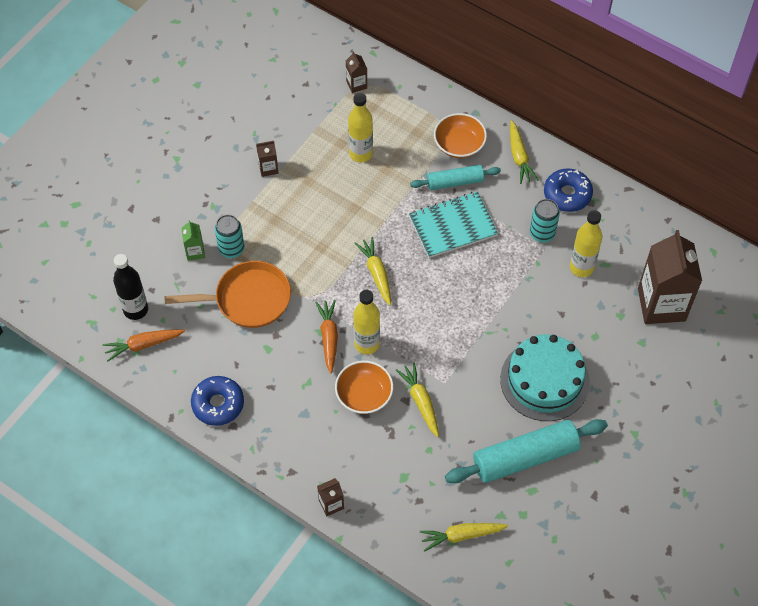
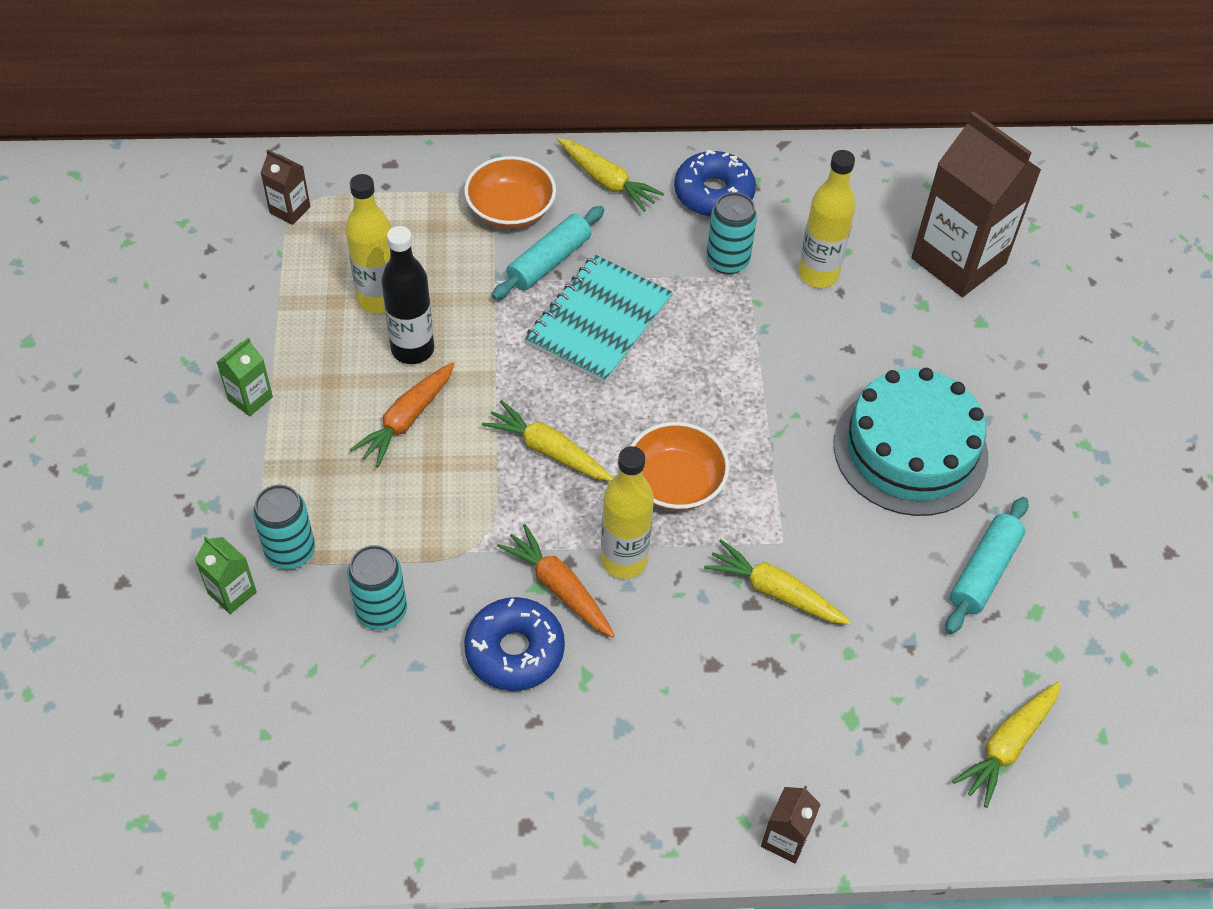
camera: 40 degrees left, 5 degrees down
(136, 310) = (203, 749): black bottle -> black bottle (412, 349)
(143, 345) = (264, 798): orange carrot -> orange carrot (406, 420)
(218, 404) = (472, 808): blue donut -> blue donut (515, 651)
(247, 299) = (381, 611): orange pan -> turquoise can
(268, 168) = (250, 398): brown carton -> green carton
(364, 394) = (685, 637): orange bowl -> orange bowl (675, 482)
(525, 457) = (984, 571): turquoise rolling pin -> turquoise rolling pin, size x0.59

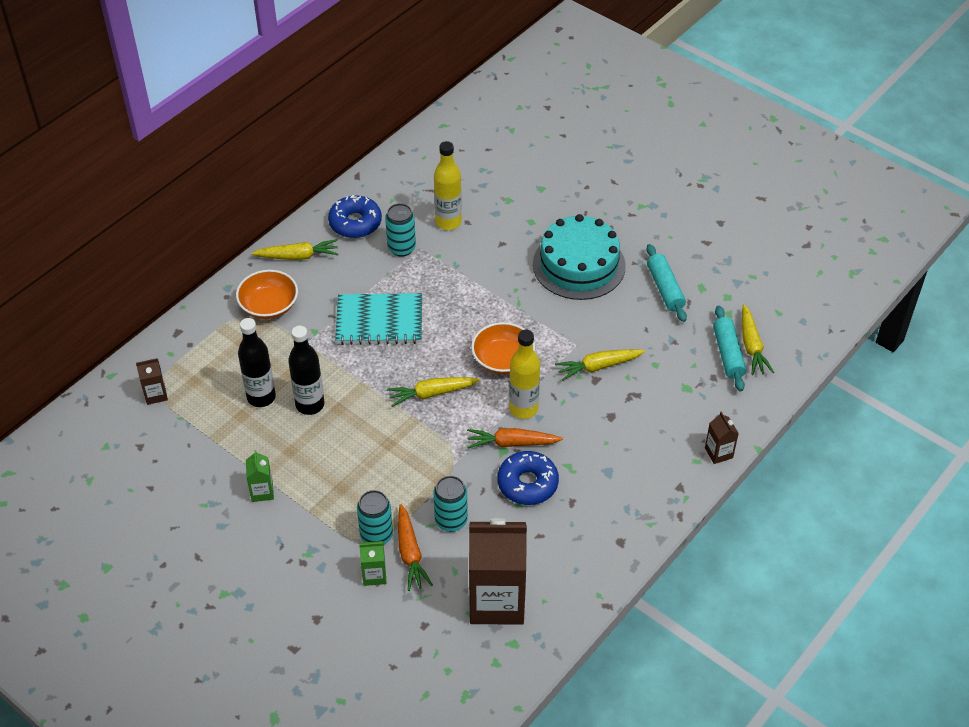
camera: 45 degrees left, 5 degrees down
(378, 299) = (261, 397): yellow bottle -> black bottle
(406, 420) = (350, 436): orange carrot -> orange carrot (410, 553)
(549, 261) = (320, 314): turquoise rolling pin -> turquoise rolling pin (728, 354)
(599, 321) = (379, 321): turquoise notebook -> turquoise notebook turned 75 degrees counterclockwise
(958, 261) = (499, 169): brown carton -> brown carton (497, 601)

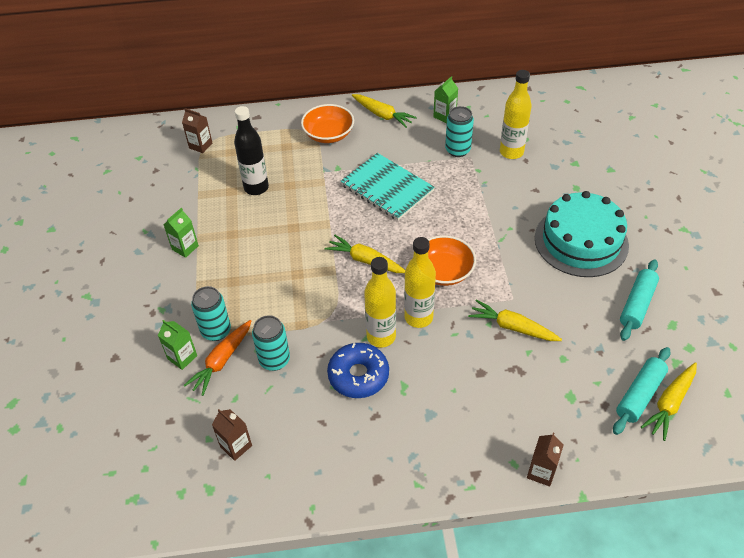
camera: 45 degrees right, 0 degrees up
(310, 405) = (279, 213): black bottle -> none
(355, 223) = (444, 116): blue donut -> green carton
(497, 601) = (236, 446): brown carton -> brown carton, size x0.43
(512, 443) = (381, 336): orange carrot -> yellow bottle

